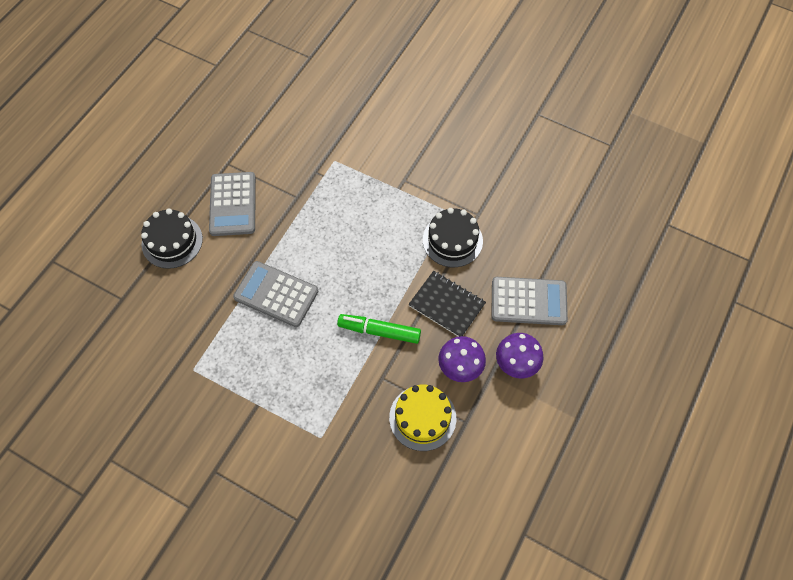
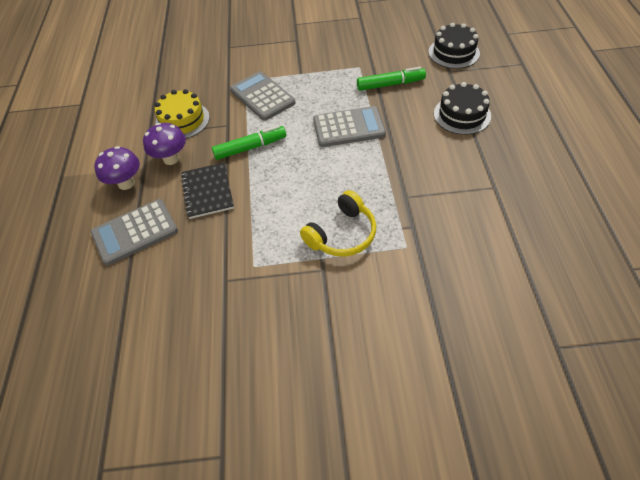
camera: 150 degrees right, 10 degrees down
(190, 321) = (390, 84): none -> green marker
(233, 204) = (450, 161): grey calculator -> grey calculator (262, 96)
(369, 197) = (342, 234): none -> yellow headphones
(447, 305) = (207, 191): black notebook -> black notebook turned 75 degrees clockwise
(452, 240) = (235, 242): black cake -> black cake (453, 52)

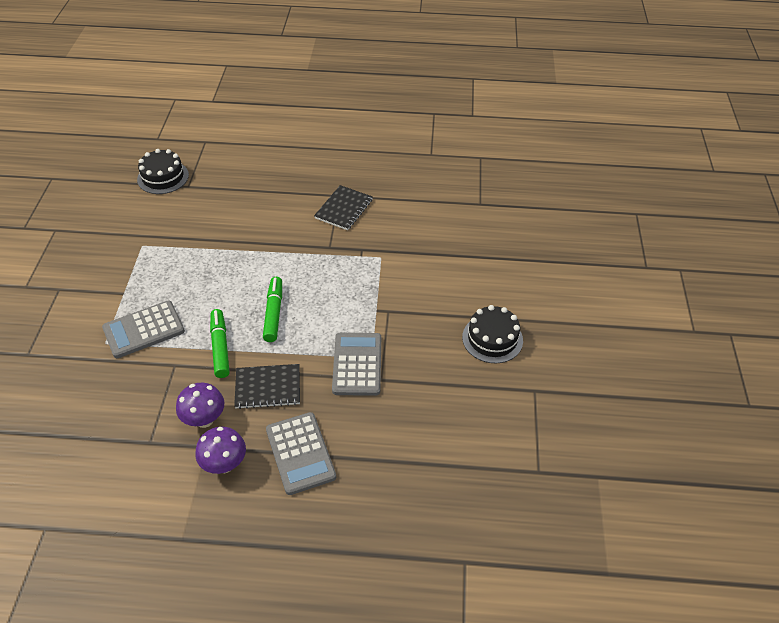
camera: 85 degrees left, 5 degrees down
(182, 120) = (144, 407): yellow cake -> none
(342, 234) = (355, 293): yellow headphones -> none
(348, 127) = (228, 268): grey calculator -> grey calculator (357, 364)
(390, 84) = (183, 228): green marker -> green marker (274, 313)
(462, 115) = (250, 192): black cake -> black cake (492, 339)
(473, 196) = (344, 209): none -> black notebook

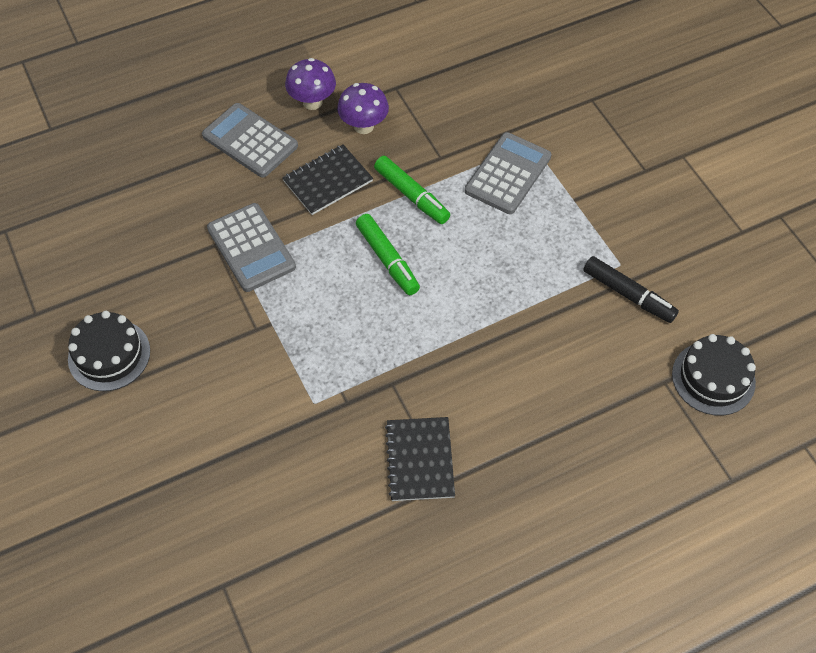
camera: 150 degrees right, 10 degrees up
(157, 229) = (628, 295): none -> black marker

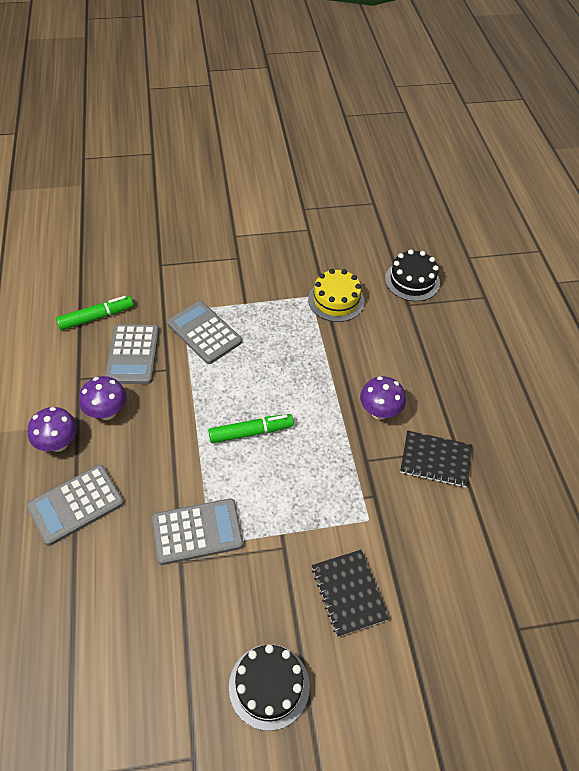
camera: 75 degrees left, 5 degrees down
(327, 181) = (152, 454): black notebook -> black notebook (349, 593)
(411, 195) = (196, 399): green marker -> green marker (96, 317)
(447, 120) = (133, 354): none -> grey calculator
(467, 383) = (379, 412): none -> purple mushroom
(628, 295) = (336, 300): black marker -> yellow cake

